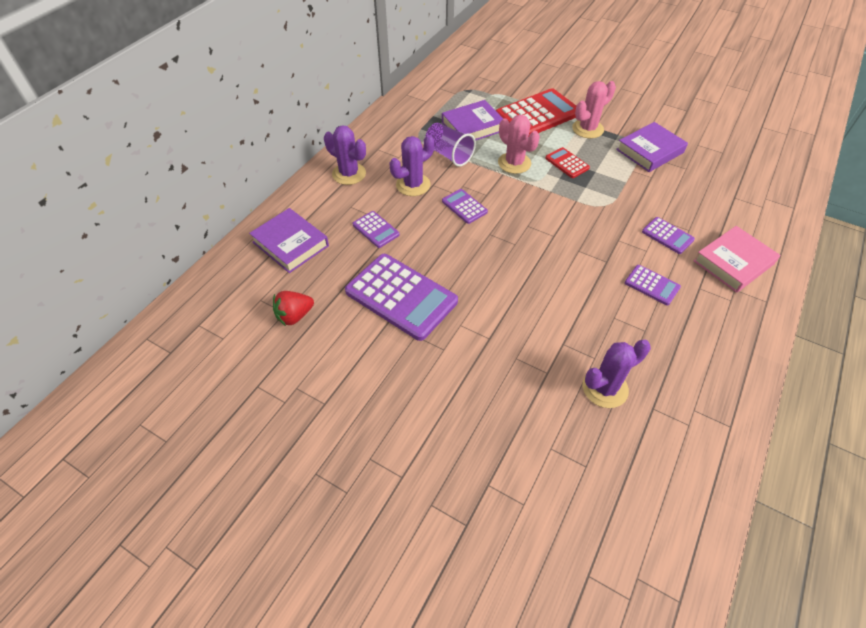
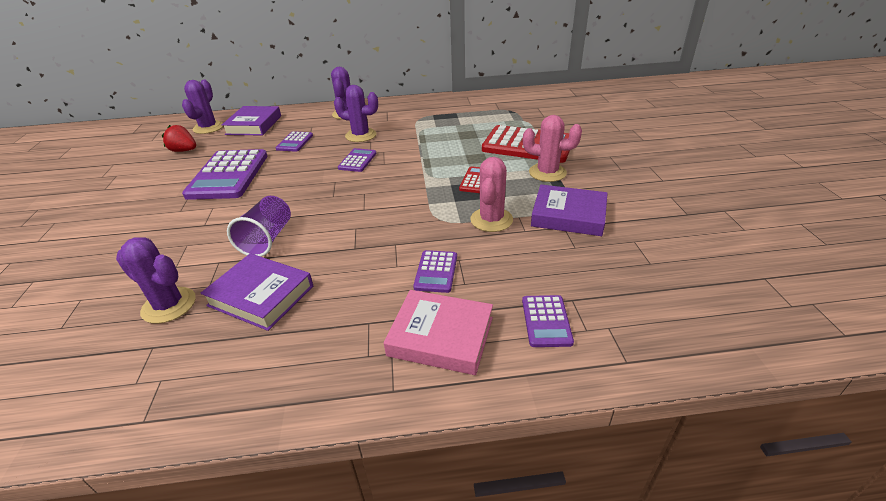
camera: 55 degrees right, 15 degrees down
(249, 281) = (208, 128): none -> purple cactus
(449, 155) = (415, 134): purple cup -> purple cup (267, 239)
(472, 126) = (466, 129): purple book -> purple book (261, 296)
(514, 163) = (442, 159): pink cactus -> pink cactus (491, 220)
(652, 285) = (343, 287): purple calculator -> purple calculator (546, 321)

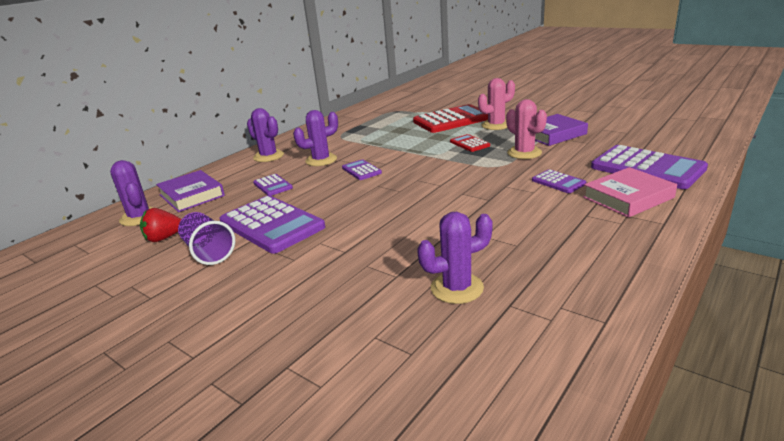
camera: 45 degrees left, 10 degrees down
(261, 296) = (501, 245): purple book -> none
(267, 239) = (421, 228): purple cup -> purple cup (208, 252)
(546, 321) = (647, 168): purple calculator -> purple calculator, size x2.07

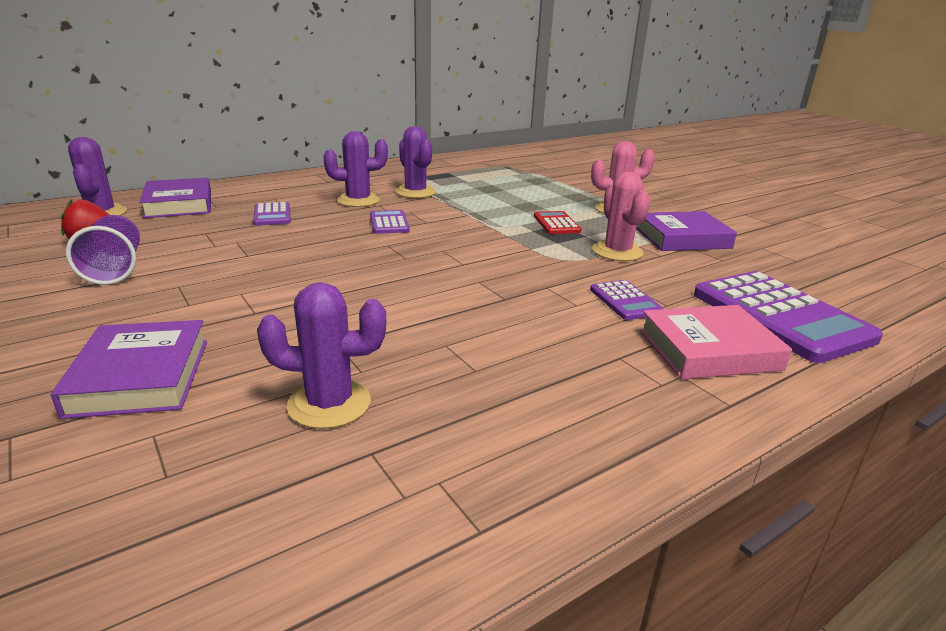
camera: 15 degrees right, 0 degrees up
(268, 156) = (307, 183): purple cactus -> purple cactus (415, 192)
(271, 225) = (216, 258): purple calculator -> none
(323, 309) = (140, 376): none -> purple book
(452, 120) = (565, 191): red calculator -> none

